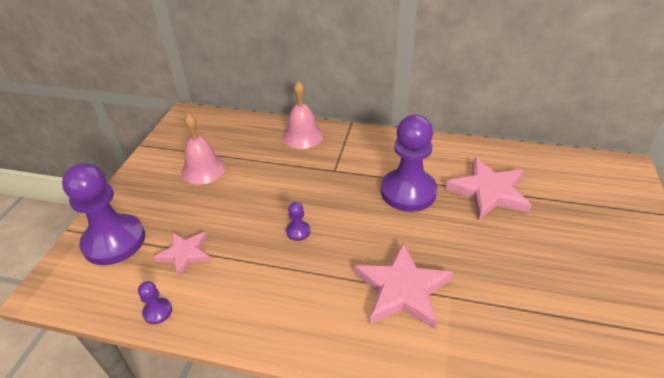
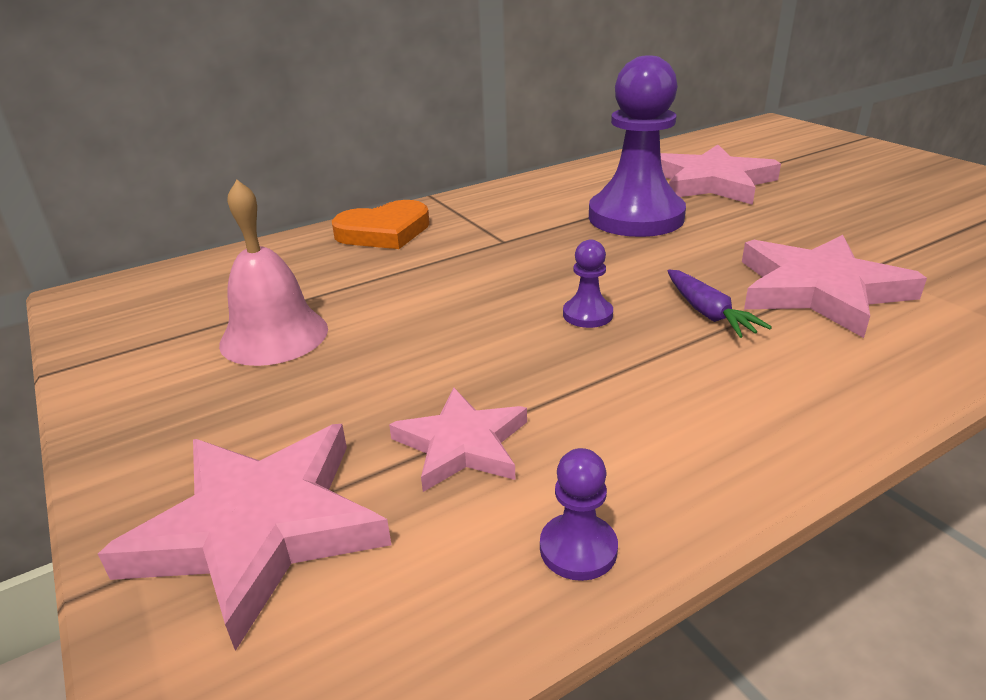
camera: 45 degrees left, 10 degrees down
(114, 241) = (259, 529): purple pawn -> pink star
(303, 136) = (384, 232): pink bell -> orange heart
(338, 264) = (708, 313): none -> purple carrot

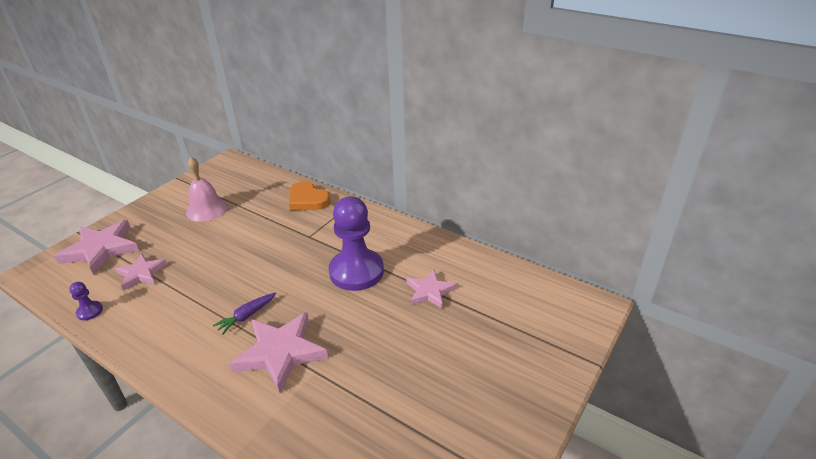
camera: 65 degrees right, 5 degrees up
(587, 315) = (238, 280): purple pawn -> none
(712, 182) = (430, 291): pink star -> pink star, size x0.61

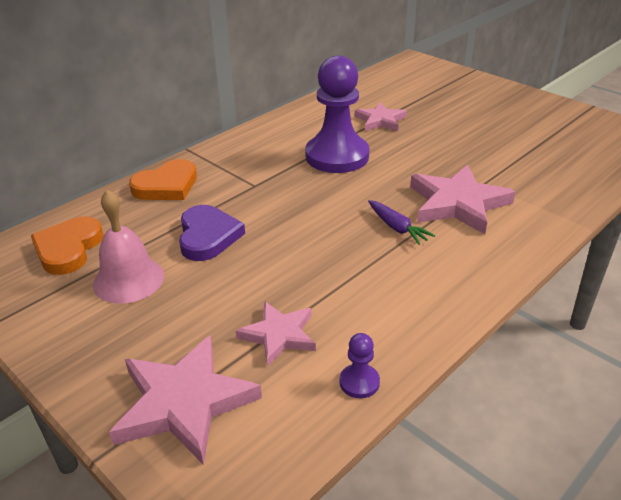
camera: 80 degrees left, 0 degrees up
(239, 183) = (68, 249): none -> orange heart
(246, 228) = (208, 236): none -> purple heart

